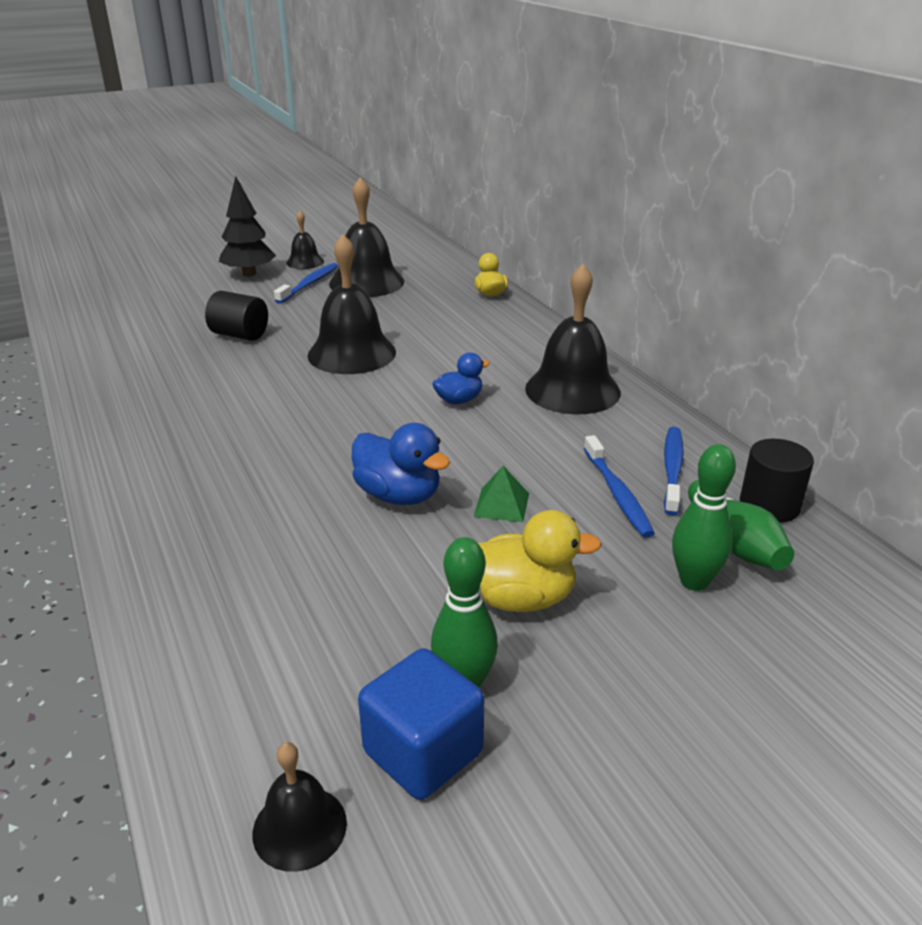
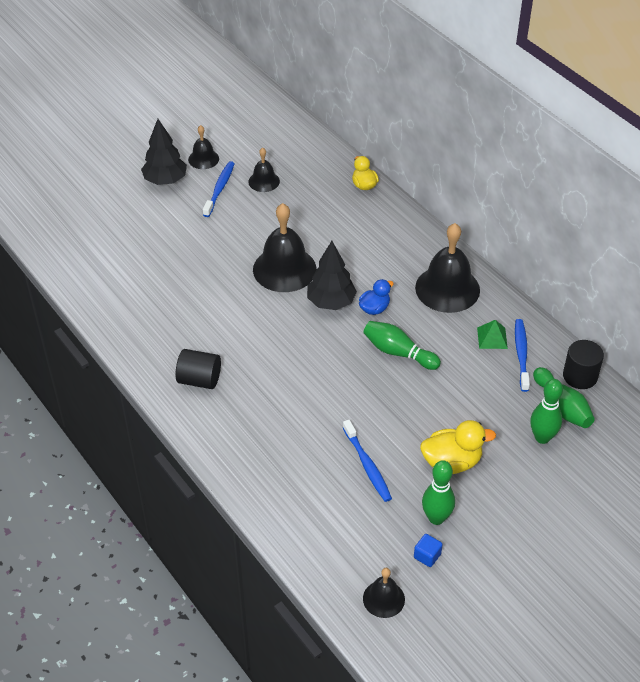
camera: 10 degrees left, 15 degrees up
(240, 335) = (194, 258): black cylinder -> black cylinder (199, 380)
(366, 282) = (264, 181): black bell -> black bell, size x0.53
(399, 389) = (331, 302): none -> black tree
(399, 495) = (362, 398): blue duck -> none
(423, 752) = (427, 556): blue cube -> blue cube, size x0.49
(476, 449) = (398, 352): none -> green bowling pin
(502, 504) = (425, 397): green pyramid -> green pyramid (492, 338)
(617, 493) = (491, 379): blue toothbrush -> blue toothbrush (367, 465)

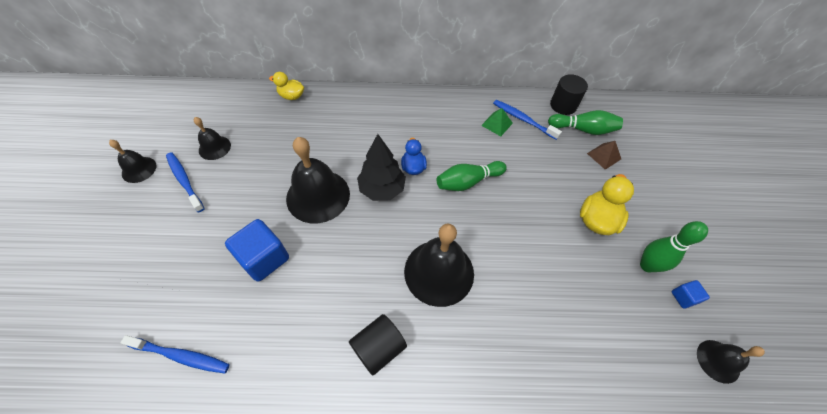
camera: 55 degrees left, 10 degrees up
(165, 180) = (124, 213): black tree -> none
(204, 276) = (264, 258): none -> blue cube
(367, 465) = (568, 277): blue toothbrush -> blue toothbrush (181, 356)
(447, 288) = (432, 117): black bell -> black bell (439, 272)
(542, 437) = (604, 156): green bowling pin -> brown pyramid

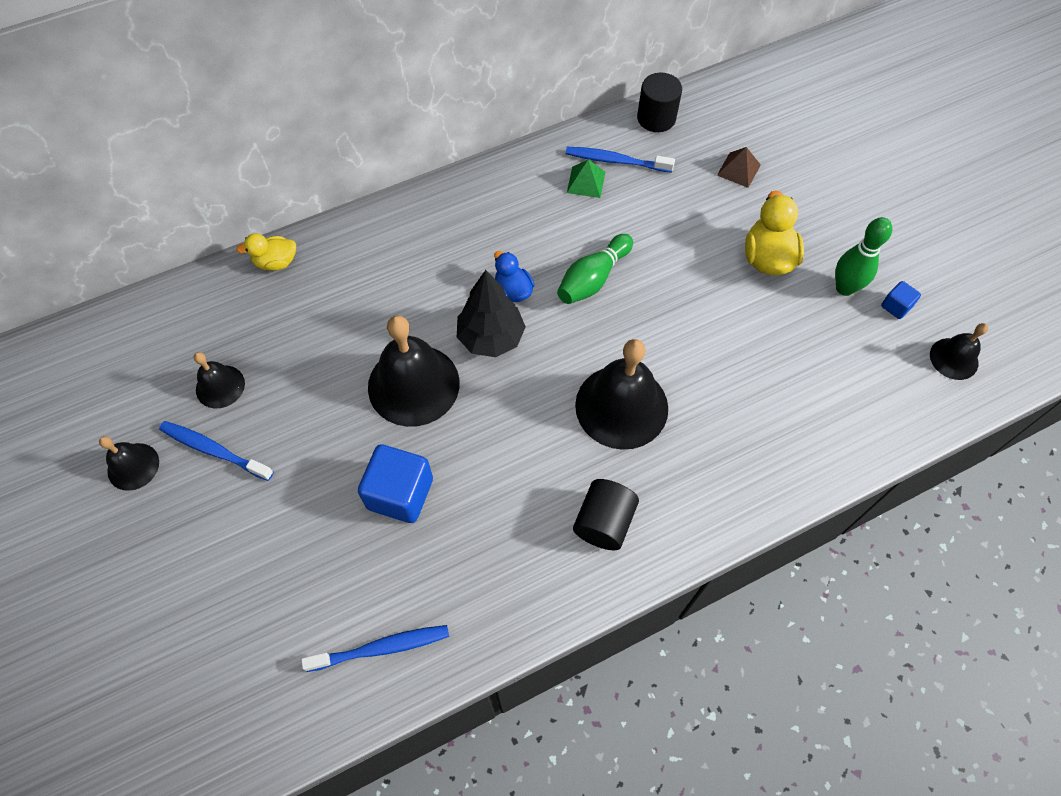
camera: 25 degrees left, 5 degrees up
(583, 129) = (697, 143): green bowling pin -> none

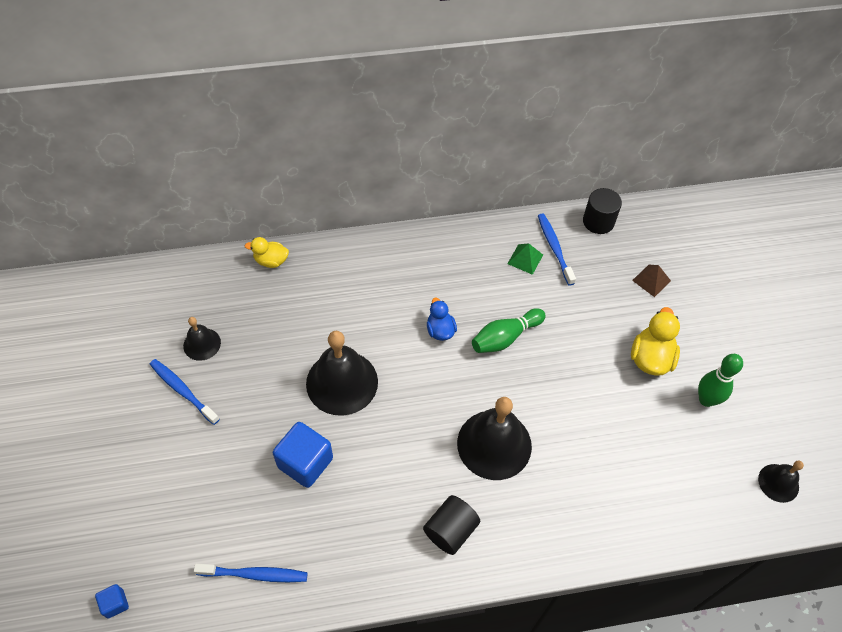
camera: 15 degrees right, 5 degrees down
(133, 466) = (123, 386): black bell -> none
(491, 338) = (411, 362): black tree -> none
(616, 161) = (554, 248): blue toothbrush -> blue toothbrush turned 45 degrees clockwise
(896, 306) = (744, 426): blue cube -> blue cube (115, 604)

